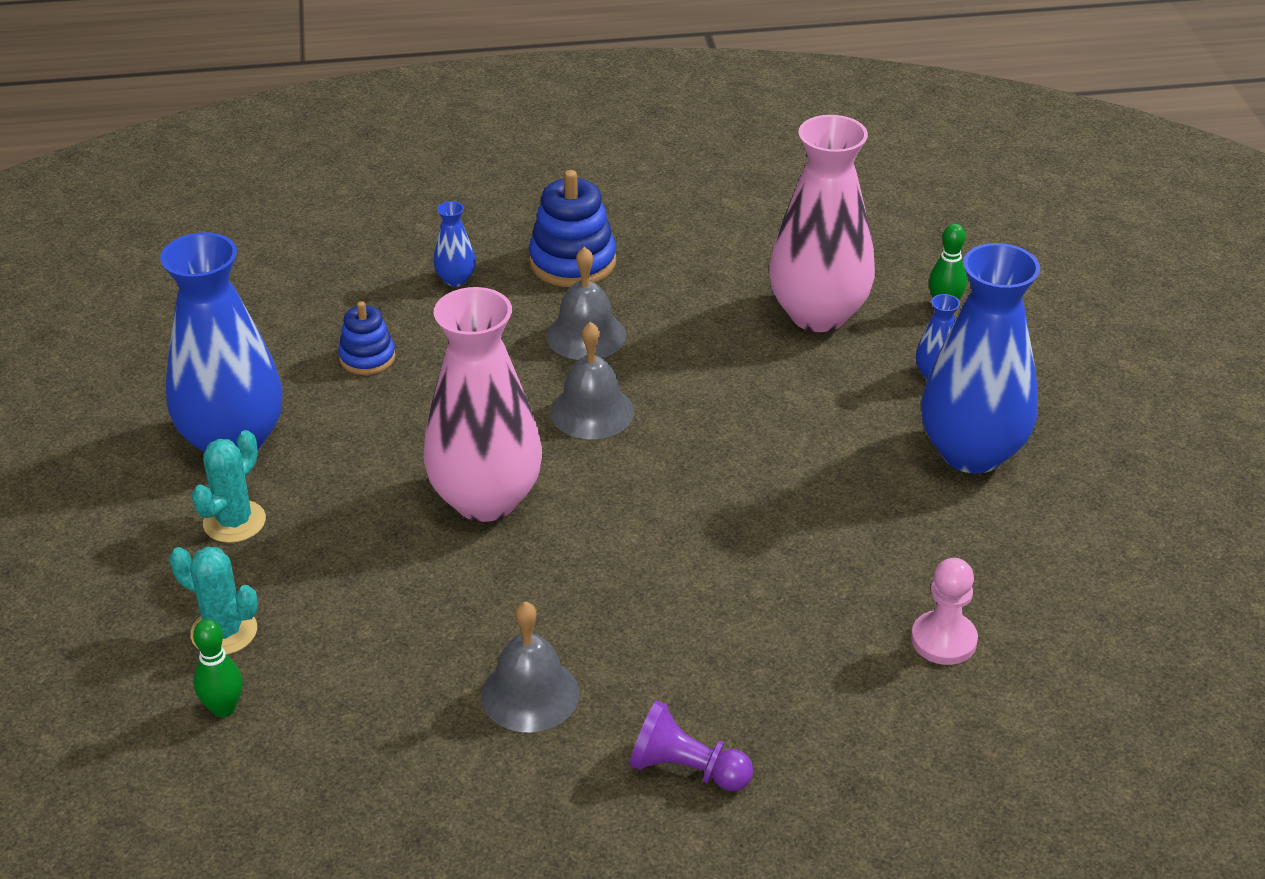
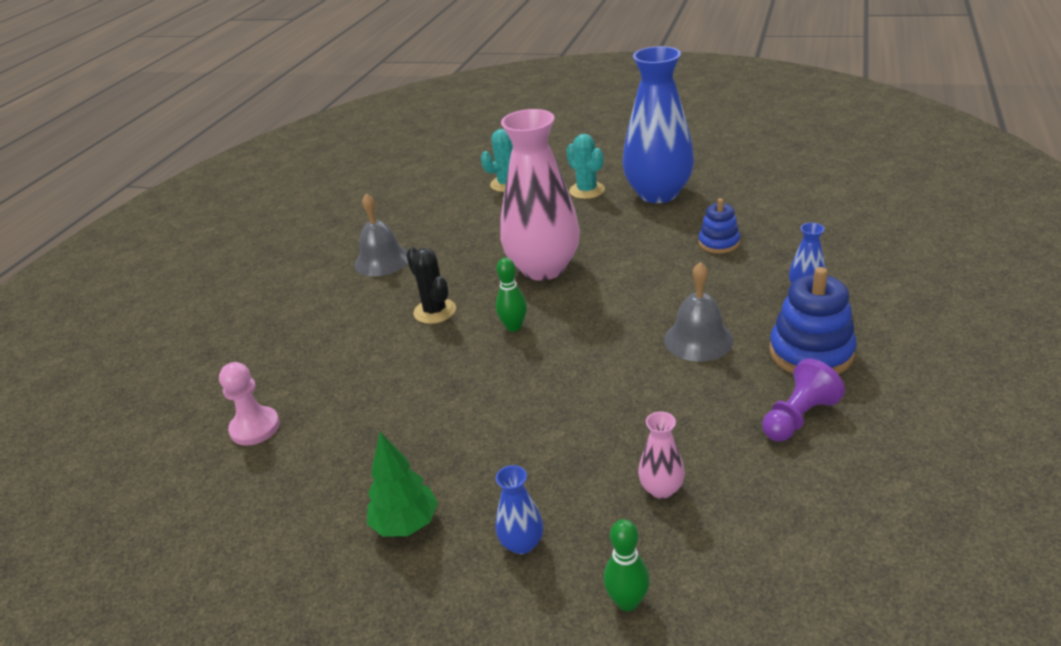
camera: 120 degrees right, 5 degrees down
(223, 708) = (458, 181): green bowling pin -> green bowling pin (514, 327)
(592, 411) = (602, 325): grey bell -> none
(634, 572) = (435, 311): none -> black cactus
(686, 769) = (284, 299): purple pawn -> purple pawn (798, 417)
(818, 314) = (661, 489): pink vase -> pink vase, size x0.41
(971, 452) = (406, 524): blue vase -> green tree

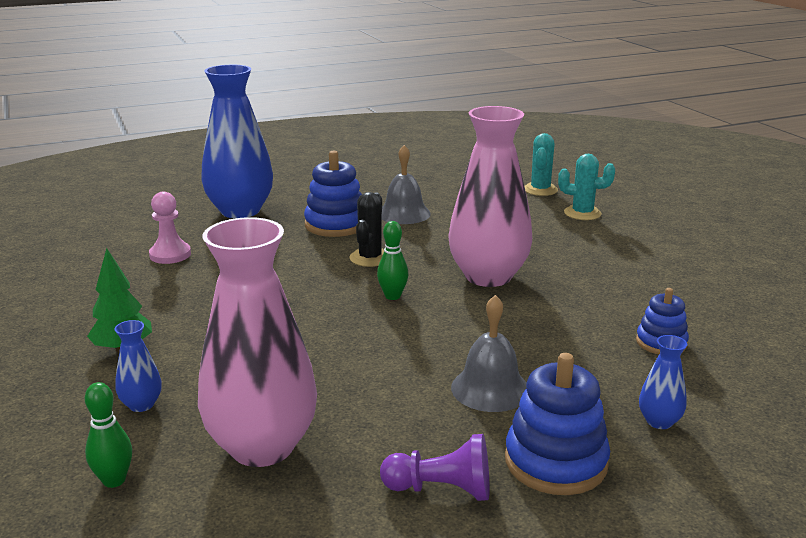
camera: 45 degrees right, 10 degrees down
(347, 304) = (336, 224): none -> blue stacking toy
(587, 190) = (633, 248): turquoise cactus -> turquoise cactus (540, 190)
(658, 194) = (689, 281): blue vase -> blue vase (240, 211)
(661, 489) = (262, 446): pink vase -> pink vase, size x2.42

